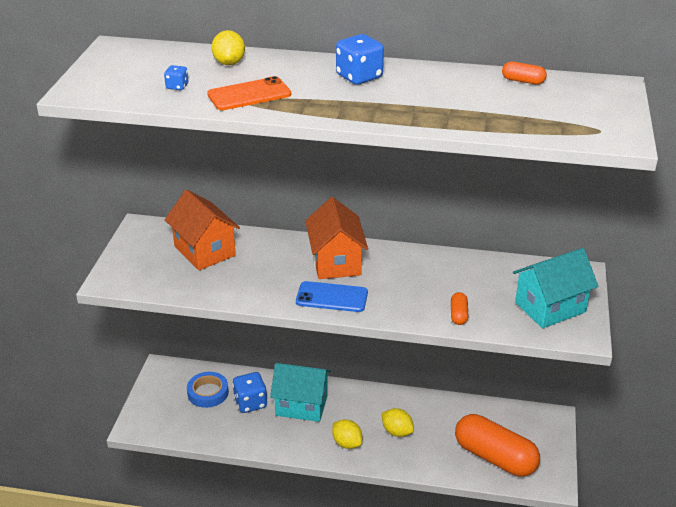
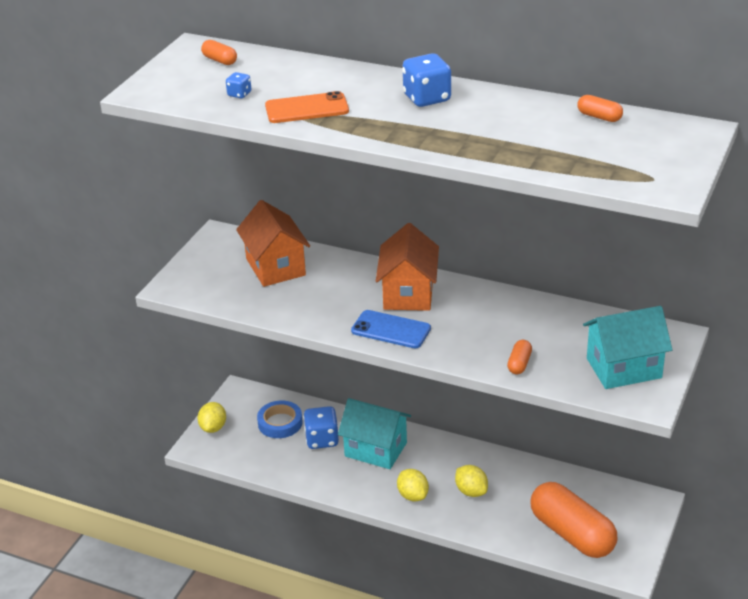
camera: 15 degrees right, 0 degrees up
(145, 57) = (220, 60): none -> orange capsule
(229, 63) = (301, 72): yellow lemon -> yellow lemon (213, 427)

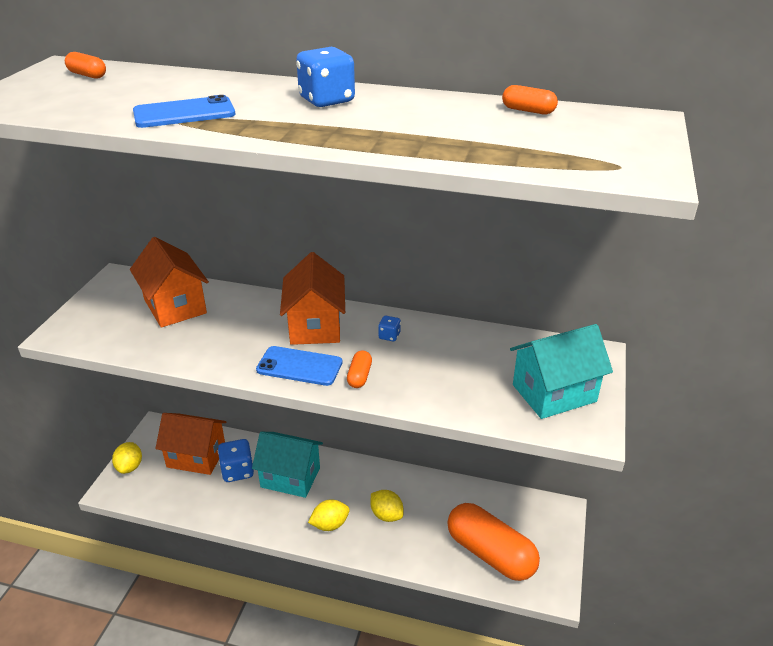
camera: 10 degrees left, 0 degrees up
(239, 94) = (104, 103): blue dice -> blue dice (389, 336)
(280, 423) = (196, 457): blue tape -> orange house
(307, 109) = (184, 113): orange phone -> blue phone
(413, 495) = (330, 524): yellow lemon -> yellow lemon turned 75 degrees counterclockwise
(519, 364) = (442, 396): orange capsule -> orange capsule (359, 376)

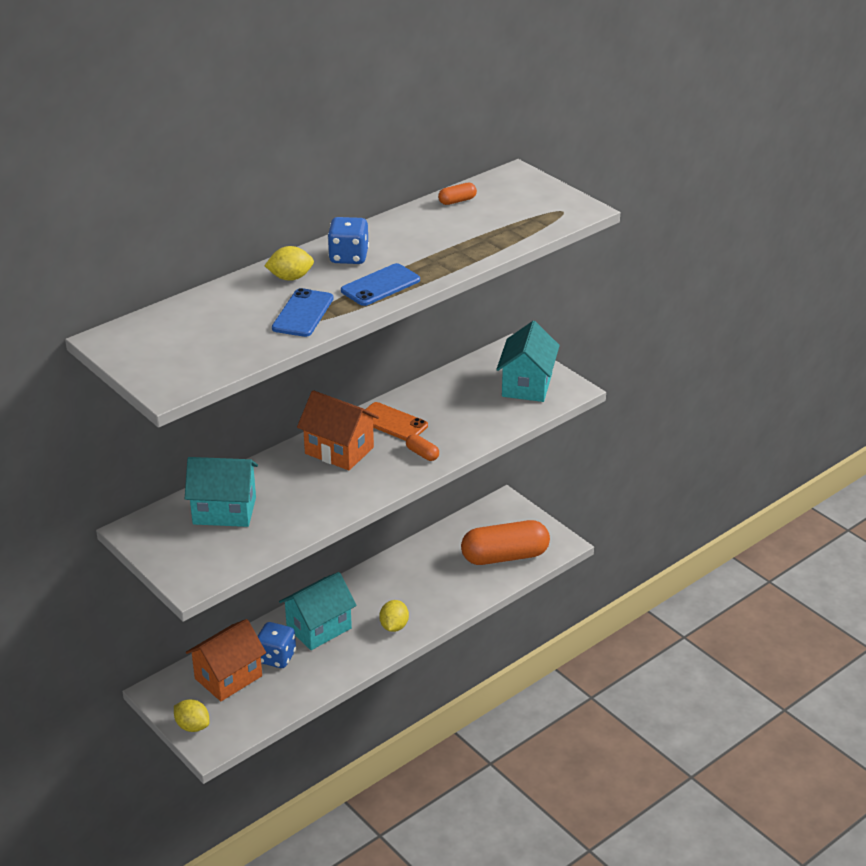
camera: 55 degrees left, 0 degrees up
(87, 75) = (155, 333): orange capsule -> none
(175, 306) = (224, 511): orange house -> turquoise house
(299, 366) = (380, 476): blue phone -> blue phone (380, 285)
(386, 515) = (416, 591): yellow lemon -> yellow lemon (290, 278)
(389, 336) = (392, 422): blue dice -> orange phone

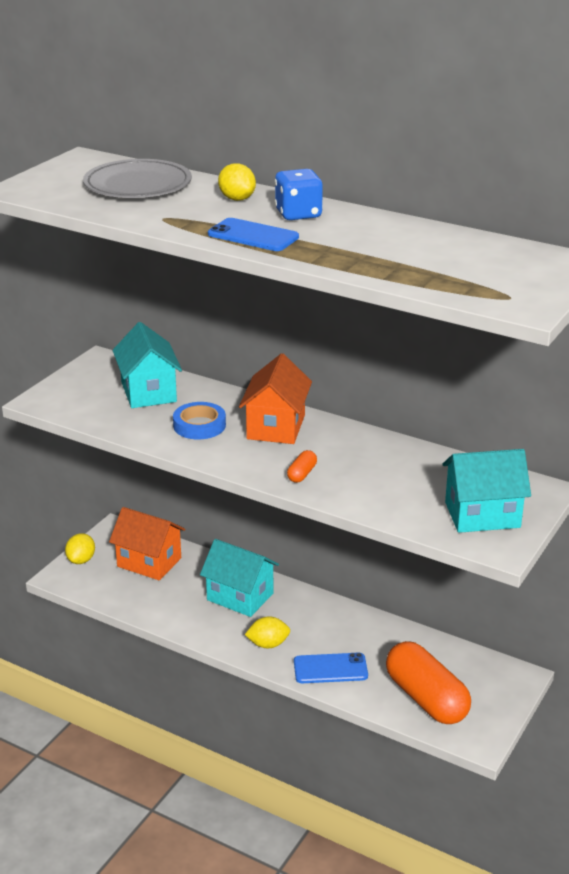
camera: 70 degrees right, 5 degrees down
(212, 320) = (138, 185): none -> grey plate
(276, 657) = (187, 582): blue dice -> none
(303, 313) = (174, 214): blue phone -> blue phone (330, 669)
(308, 492) = (199, 425): none -> blue tape
(392, 422) = (344, 445): orange phone -> none
(457, 201) = (470, 242): orange capsule -> none

